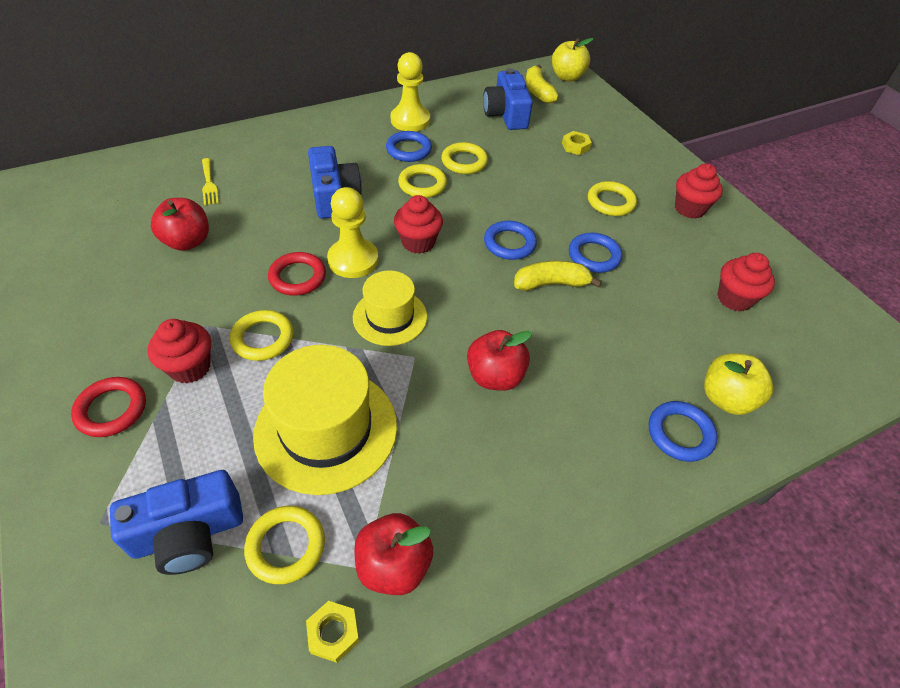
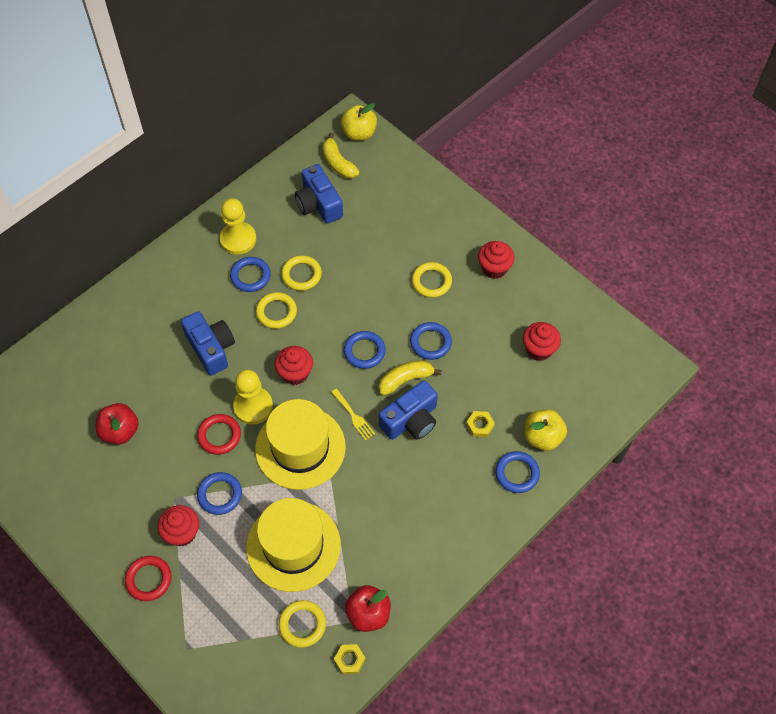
camera: 15 degrees left, 10 degrees up
(189, 533) = (242, 637): blue camera -> blue camera (411, 420)
(209, 184) = (104, 369): yellow fork -> yellow fork (354, 416)
(263, 338) = (220, 495): yellow ring -> blue ring
(390, 317) = (300, 447): yellow hat -> yellow hat, size x1.64
(495, 376) = (388, 471): red apple -> none
(575, 146) = (388, 225): yellow nut -> yellow nut (480, 425)

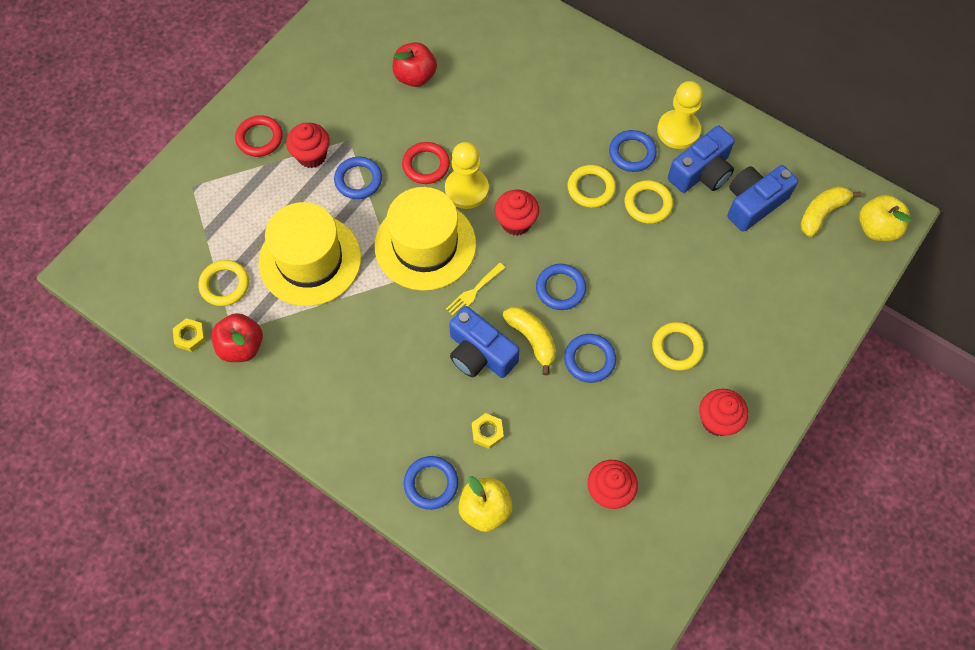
camera: 80 degrees right, 5 degrees up
(211, 348) = (529, 135): blue camera -> blue camera (701, 172)

